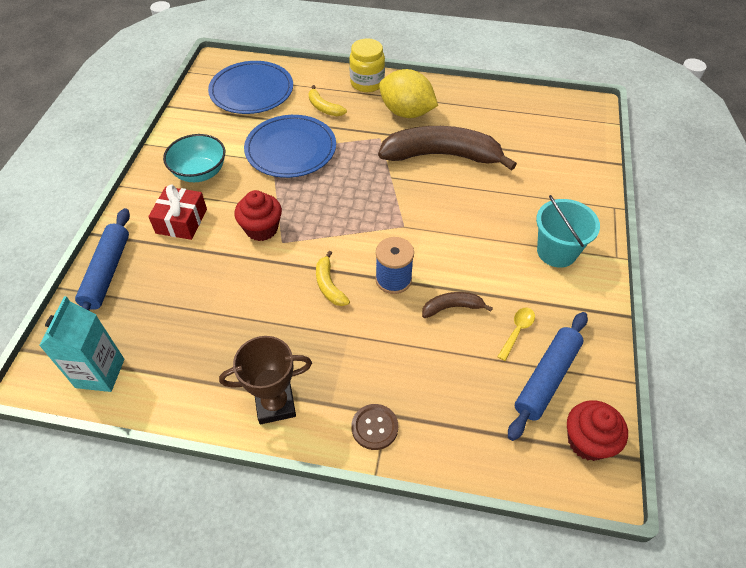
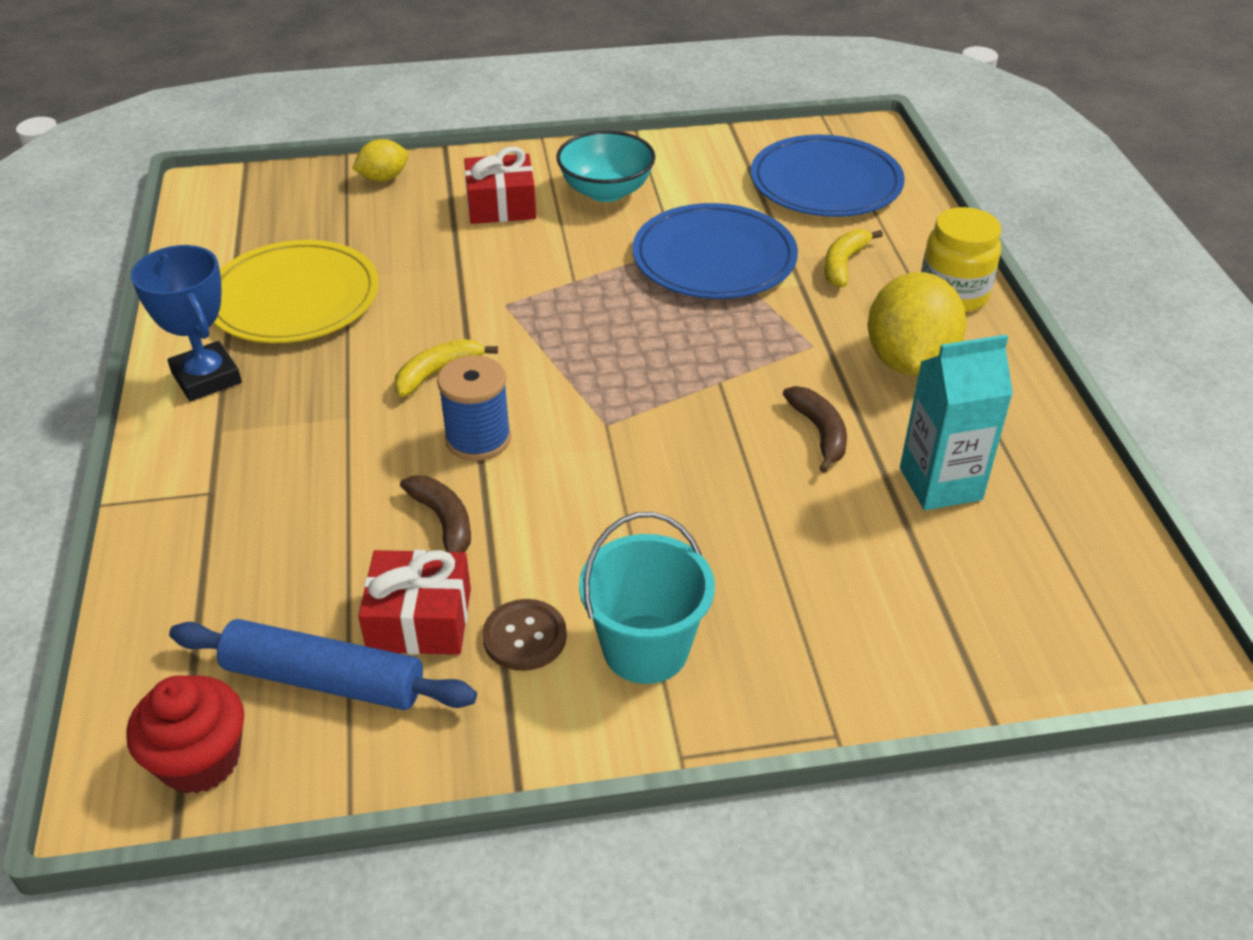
camera: 70 degrees right, 10 degrees down
(100, 373) = (224, 225): turquoise carton -> turquoise carton (940, 484)
(107, 272) = (383, 178): blue rolling pin -> yellow lemon
(215, 344) = (294, 298): none -> yellow plate
(261, 229) = (522, 278): red cupcake -> none
(275, 404) = (206, 378): brown trophy -> blue trophy
(374, 427) = (185, 484): brown button -> brown button (524, 637)
(442, 155) = (819, 433): brown banana -> brown banana, size x0.44
(517, 331) = (419, 620): yellow spoon -> red gift

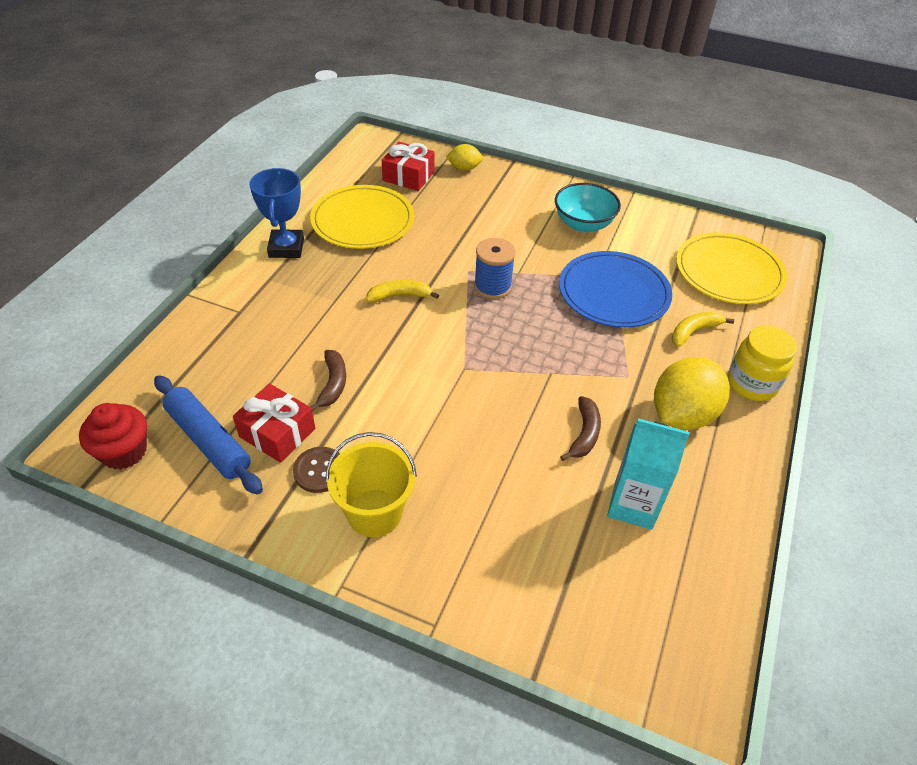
camera: 30 degrees right, 5 degrees up
(478, 439) = (389, 344): blue spool -> blue spool (492, 287)
(501, 205) = (515, 209): red gift -> red gift (408, 176)
(645, 649) = (374, 513): turquoise bucket -> yellow bucket
(826, 182) = (729, 272): blue plate -> yellow plate

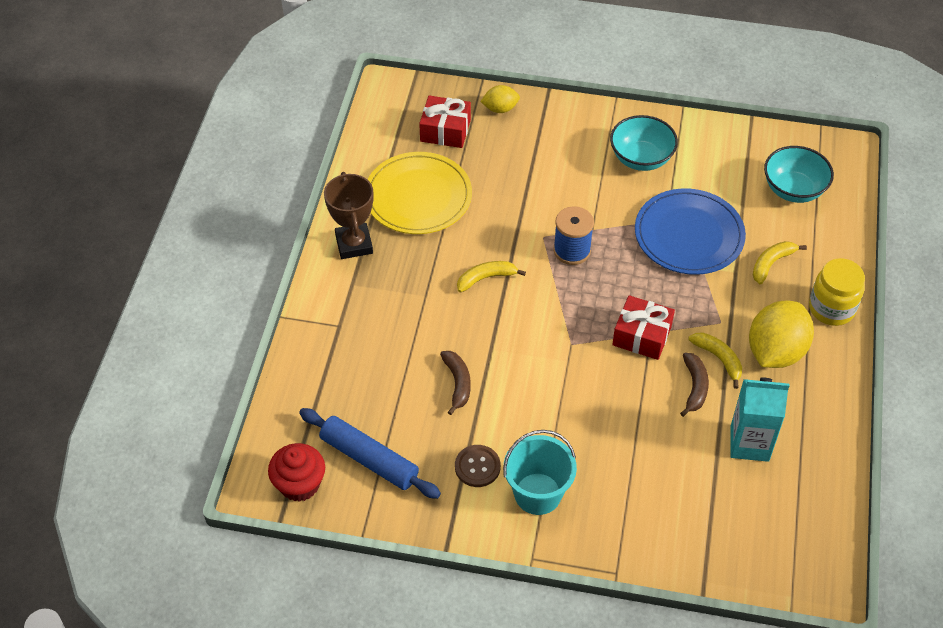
camera: 10 degrees left, 5 degrees up
(277, 432) = (426, 440): red gift -> red gift (642, 336)
(286, 248) = (354, 244): blue trophy -> brown trophy
(374, 513) = (537, 493): yellow bucket -> turquoise bucket
(618, 411) = (719, 359): none -> yellow banana
(729, 272) = (793, 189): yellow plate -> turquoise bowl

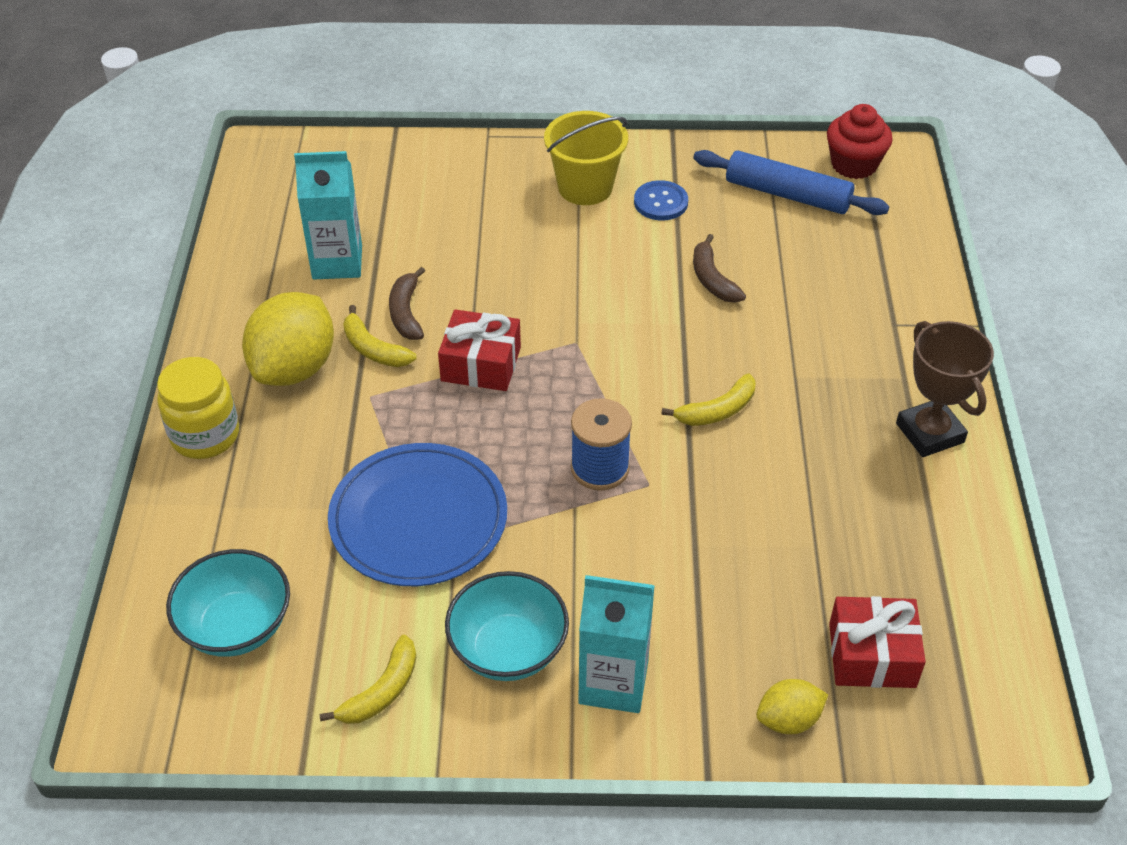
camera: 170 degrees right, 5 degrees down
(418, 196) = (867, 522): yellow plate -> none
(477, 467) = (660, 202): brown button -> blue button
(537, 493) = (585, 187): turquoise bucket -> yellow bucket
(586, 136) = (613, 682): none -> turquoise carton
(771, 263) = (288, 490): yellow banana -> yellow banana (381, 691)

